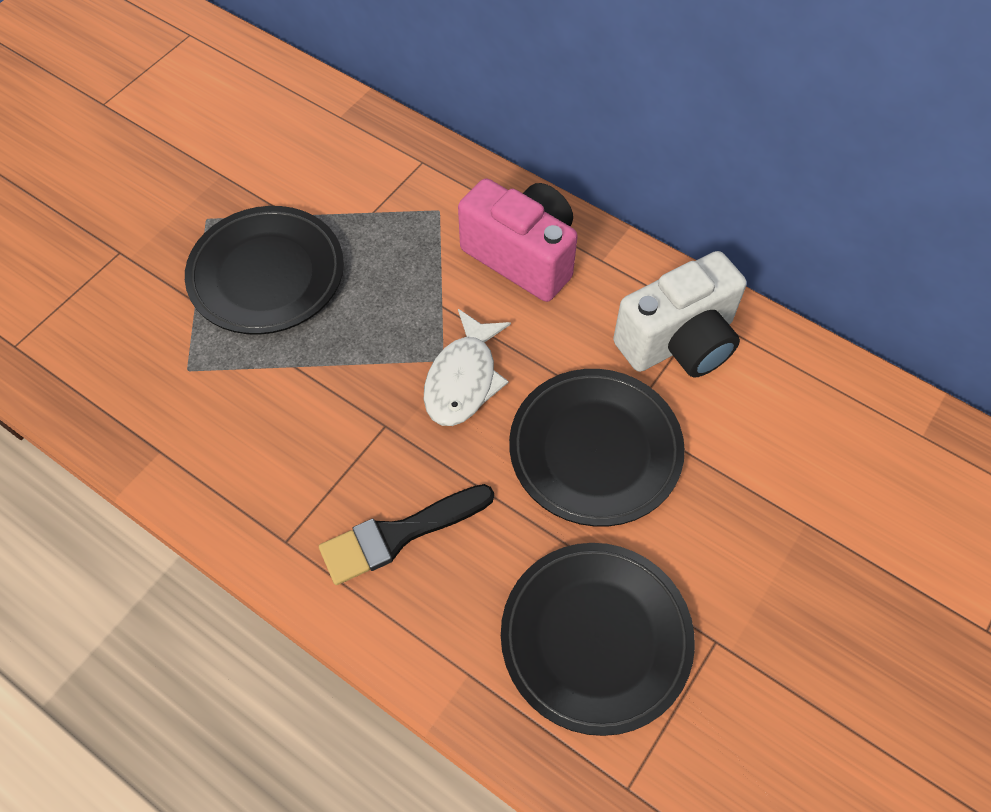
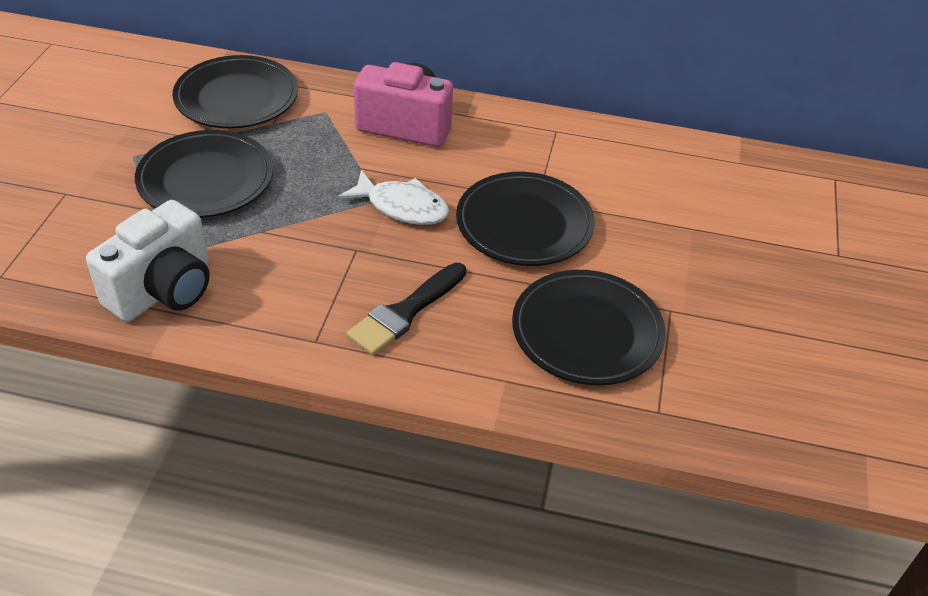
camera: 25 degrees left, 15 degrees down
(349, 164) = (237, 98): none -> black plate
(463, 379) = (402, 207): white fish -> white fish turned 60 degrees counterclockwise
(678, 342) = (548, 149): white camera -> white camera (163, 290)

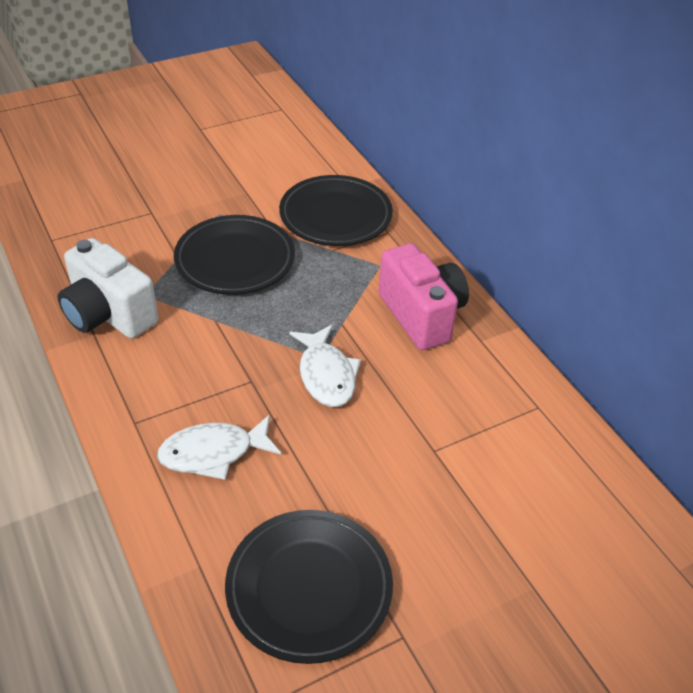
camera: 50 degrees right, 0 degrees up
(163, 290) = (109, 315): white camera -> white camera turned 45 degrees clockwise
(405, 312) = (213, 453): black brush -> white fish
(524, 224) = (393, 461): black plate -> none

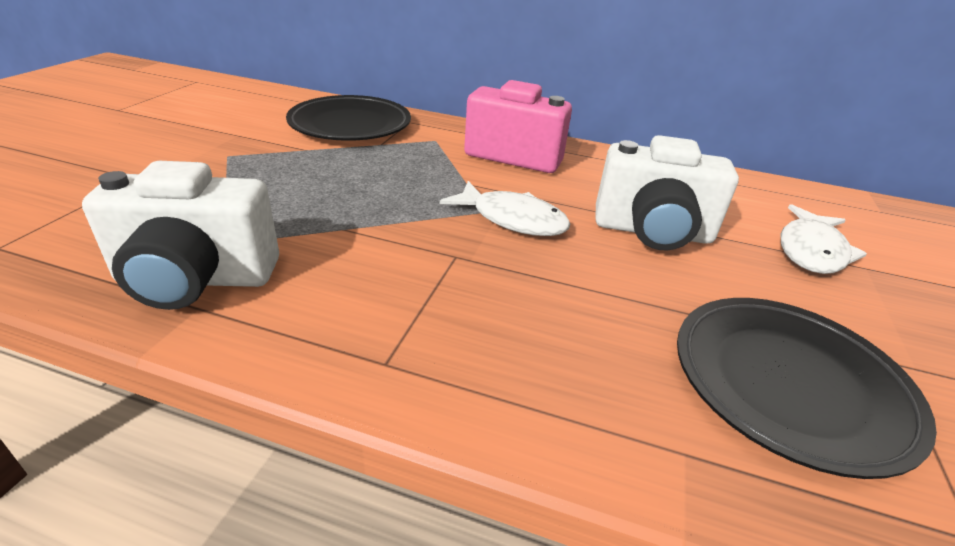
camera: 45 degrees left, 10 degrees down
(213, 453) = (518, 334): white fish -> white fish (811, 250)
(235, 260) = (296, 179): black plate -> none
(410, 447) = (652, 232): none -> white camera

